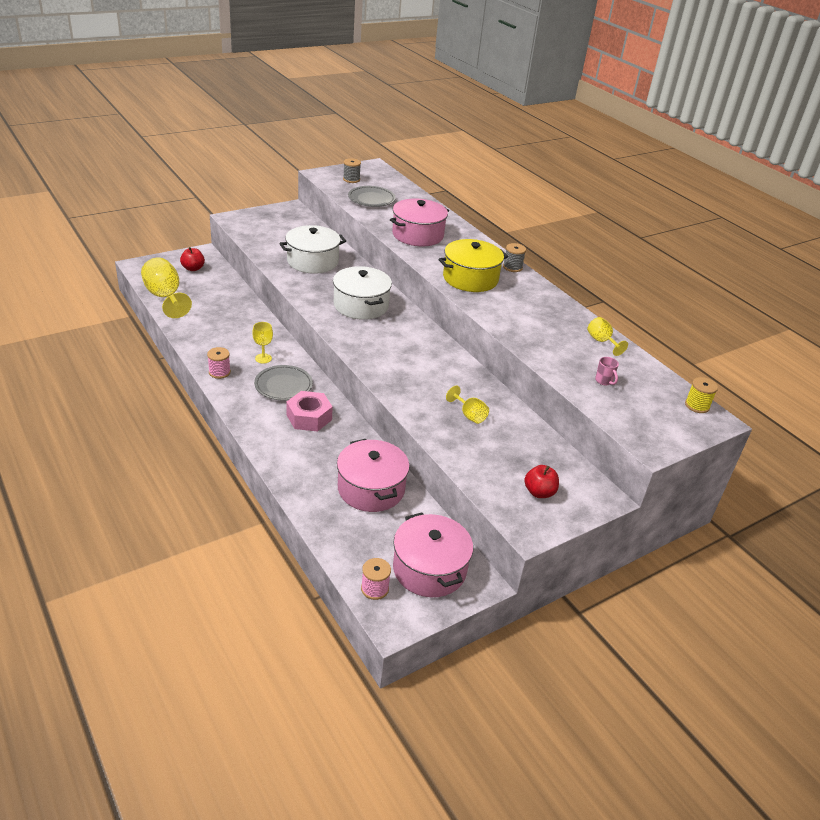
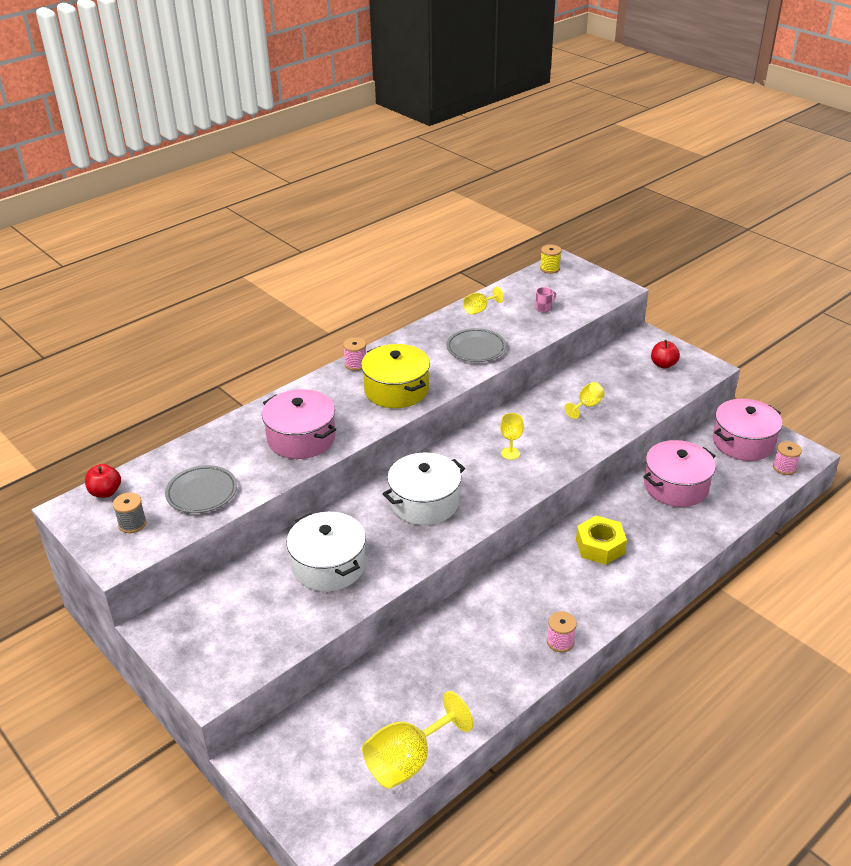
camera: 95 degrees left, 0 degrees up
(193, 268) = (308, 755): red apple -> red apple (105, 492)
(263, 358) = (512, 609): yellow goblet -> yellow goblet (510, 453)
(283, 385) = (556, 578): grey plate -> grey plate (476, 348)
(309, 417) = (600, 546): pink nut -> yellow nut
(512, 267) = (356, 364): grey spool -> pink spool

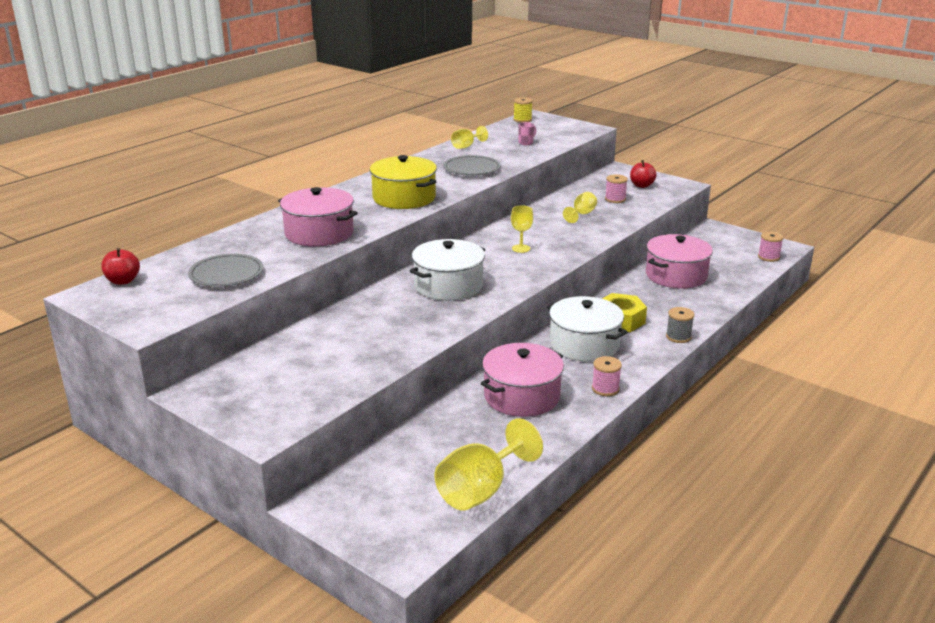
camera: 10 degrees left, 10 degrees down
(132, 524) = (157, 300): grey spool -> grey spool (678, 337)
(328, 565) = (365, 335): white pot -> white pot (584, 344)
(356, 364) = (359, 184): pink spool -> pink spool (615, 199)
(743, 442) = (725, 243): pink pot -> pink pot (521, 396)

